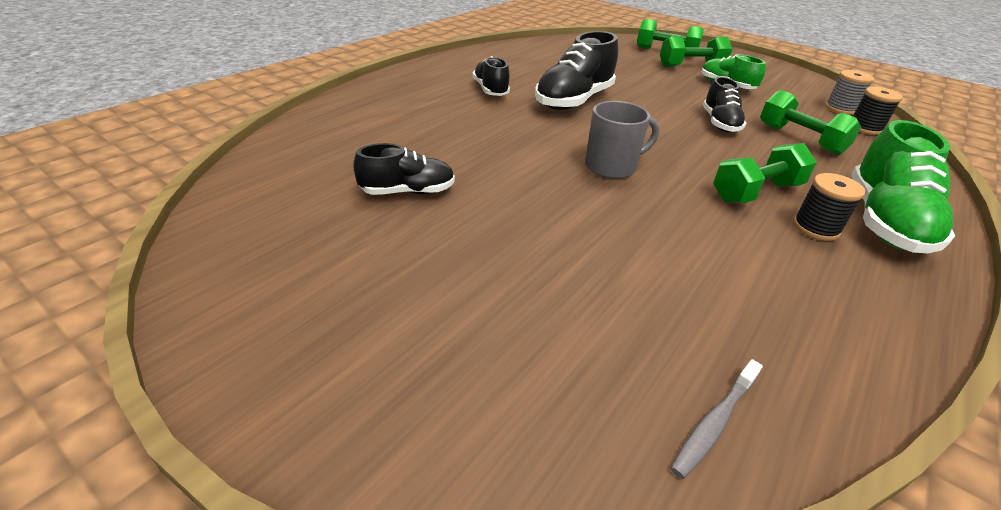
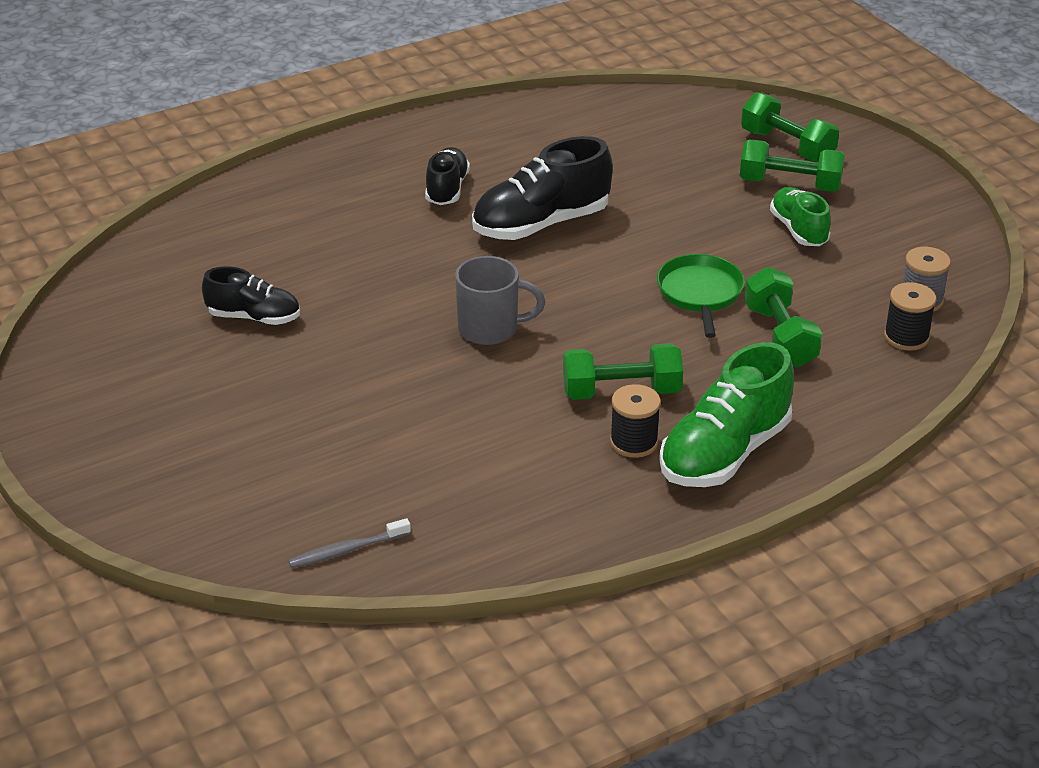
camera: 25 degrees right, 0 degrees up
(719, 123) = (700, 293): black shoe -> green pan

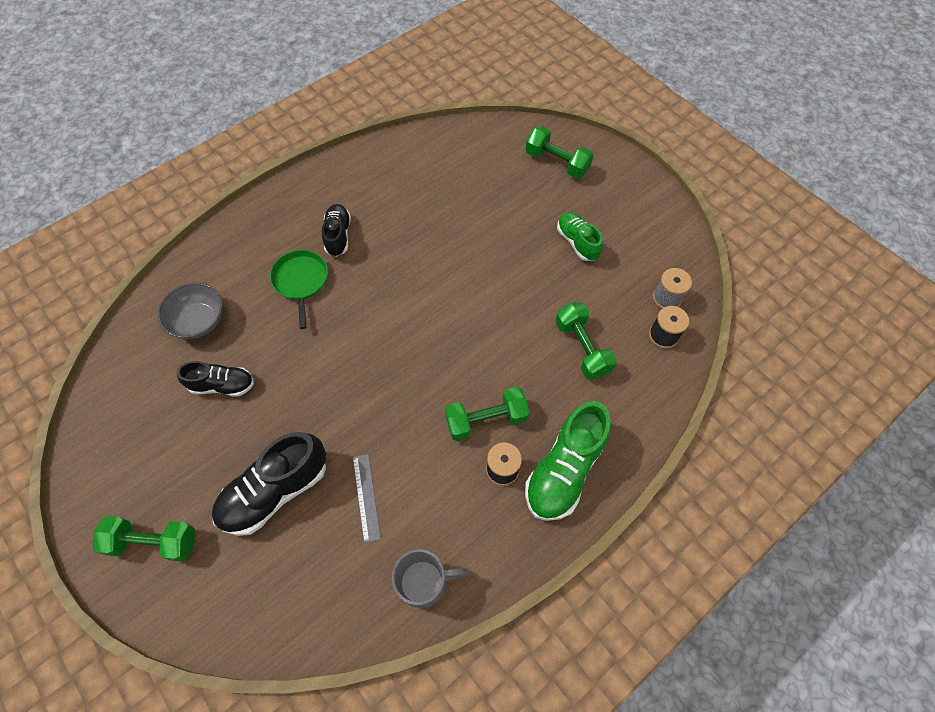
camera: 10 degrees left, 25 degrees up
(233, 252) = (199, 321): none -> grey bowl
(347, 550) = (321, 617): grey toothbrush -> none
(433, 446) = (366, 497): none -> grey ruler
(490, 329) = (388, 371): grey mug -> grey mug (424, 582)
(541, 224) = (407, 261): black shoe -> black shoe (275, 491)
(700, 293) = (523, 313): green pan -> green pan (301, 281)
(789, 184) = (564, 199): green dumbbell -> green dumbbell (153, 542)

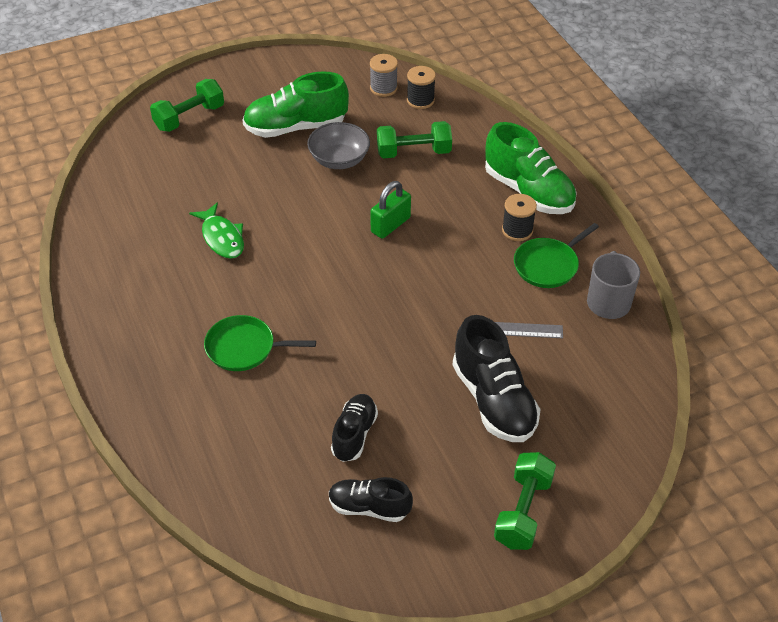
camera: 75 degrees left, 15 degrees down
(199, 321) = (257, 450): grey bowl -> grey bowl (339, 159)
(338, 236) = (196, 306): black shoe -> black shoe (369, 507)
(418, 229) = (222, 238): none -> green fish
(461, 510) = (548, 265): none -> green pan
(473, 352) = (390, 225): none -> green padlock
(486, 420) = (465, 231): green dumbbell -> none
(577, 242) = (296, 127): green shoe -> green shoe, size x1.66

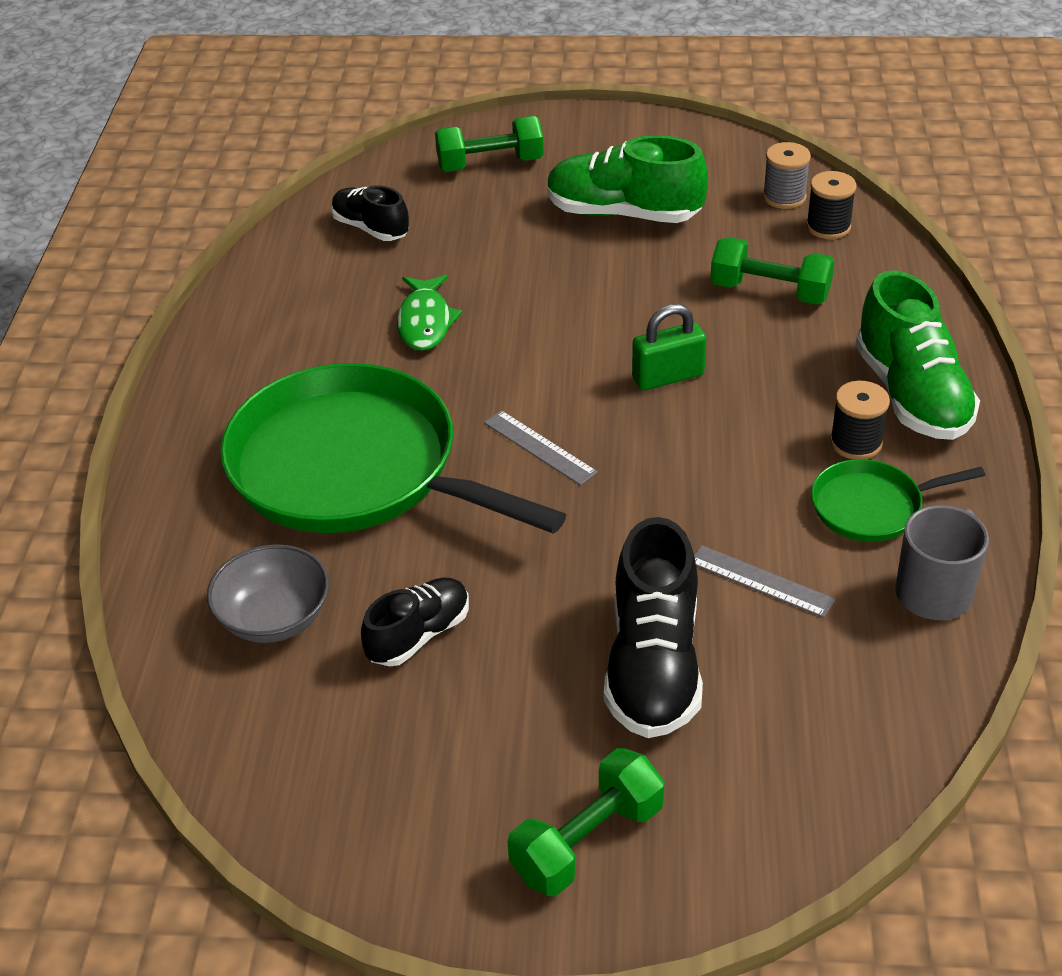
camera: 30 degrees right, 5 degrees down
(244, 348) = (354, 468): green pan -> green pan, size x2.20
(339, 159) = (654, 271): grey bowl -> grey bowl (274, 618)
(346, 295) = (540, 447): none -> grey ruler
(369, 507) = (369, 741): black shoe -> black shoe (371, 228)

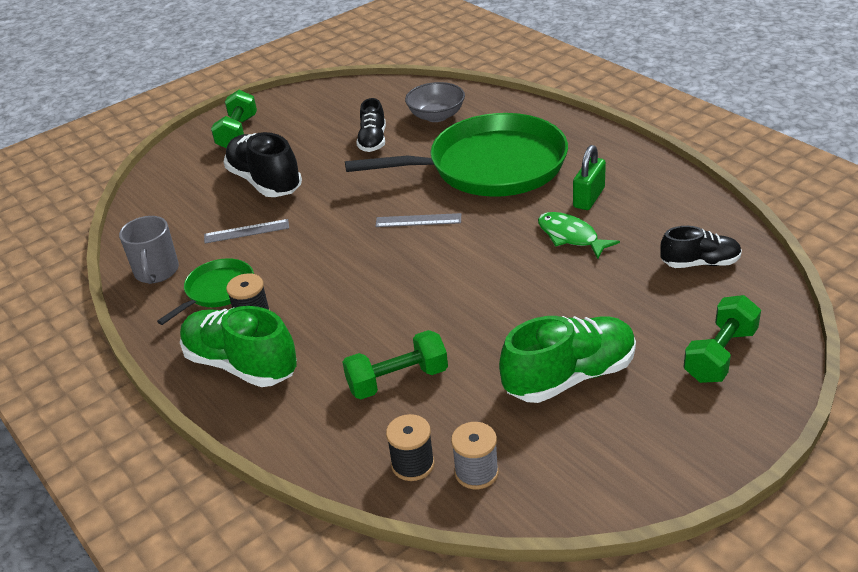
camera: 140 degrees right, 5 degrees down
(668, 377) = (397, 289): green padlock -> green padlock (588, 198)

